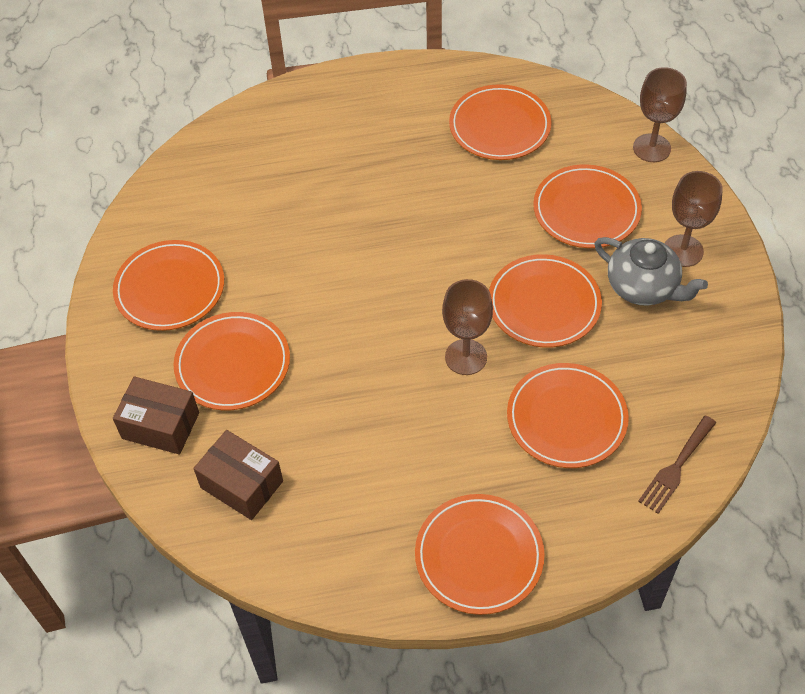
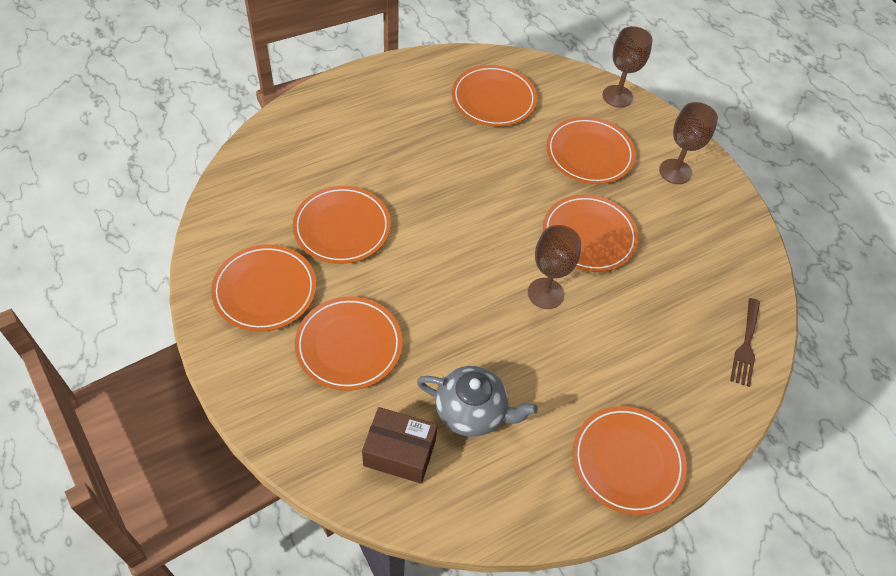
camera: 25 degrees left, 0 degrees up
(160, 425) = (304, 417): brown box -> none
(566, 418) = (646, 326): orange plate -> orange plate (342, 227)
(643, 287) = (658, 206): grey teapot -> grey teapot (472, 411)

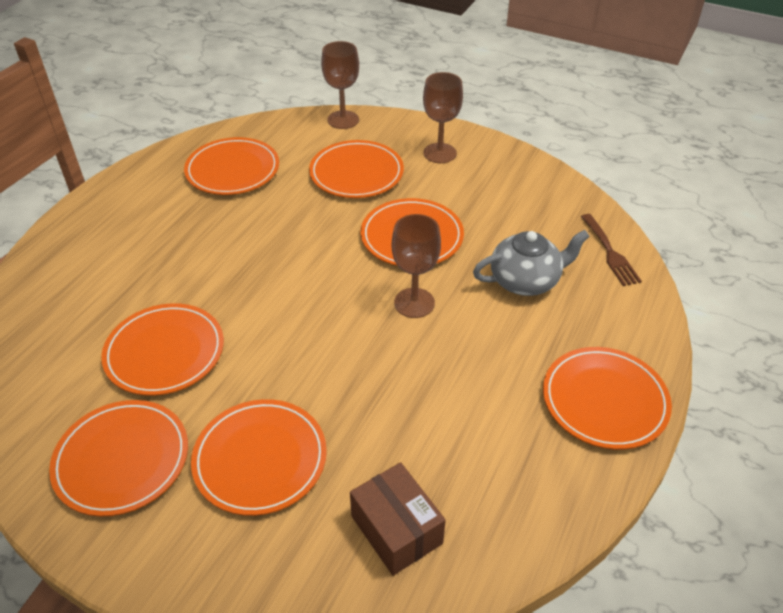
camera: 30 degrees left, 10 degrees down
(399, 452) = (396, 530): brown box -> brown box turned 75 degrees clockwise
(472, 411) = (434, 445): grey teapot -> grey teapot (525, 280)

